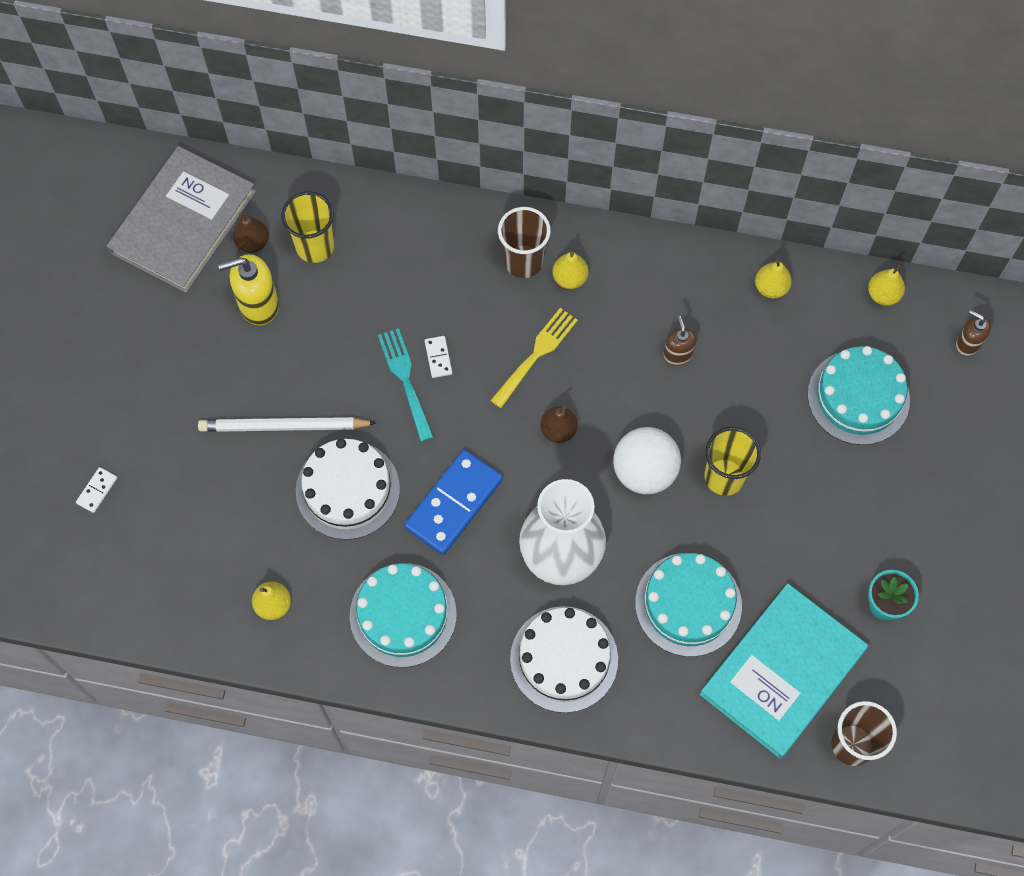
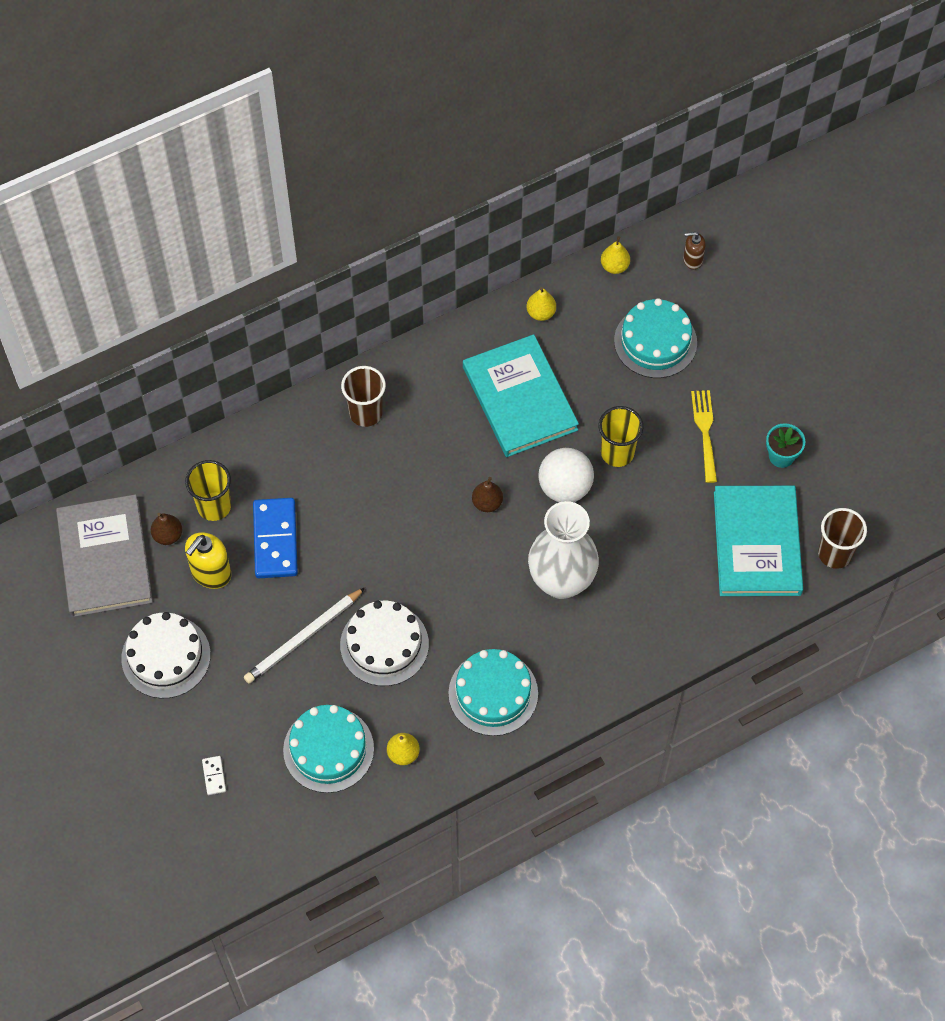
camera: 40 degrees left, 5 degrees down
(406, 381) = (358, 547): turquoise fork -> none
(438, 357) = (366, 516): white domino -> none
(454, 504) = (462, 600): blue domino -> blue domino (275, 540)
(535, 356) = (429, 467): yellow fork -> yellow fork (705, 433)
(564, 659) = (619, 640): white cake -> white cake (166, 656)
(569, 278) = (406, 401): yellow pear -> none
(677, 354) = (520, 398): brown soap dispenser -> turquoise book
(688, 604) = (664, 547): turquoise cake -> turquoise cake (328, 749)

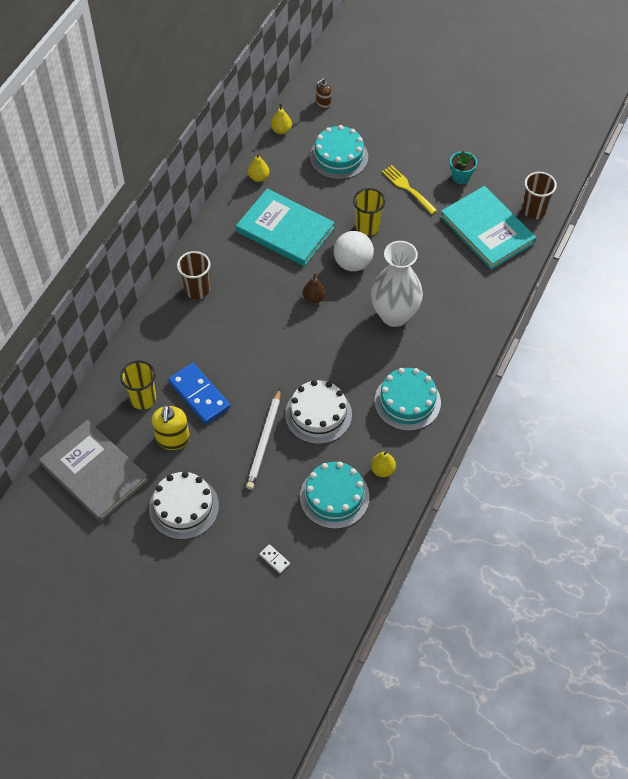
camera: 35 degrees left, 5 degrees down
(168, 535) = (126, 434): brown pear -> none

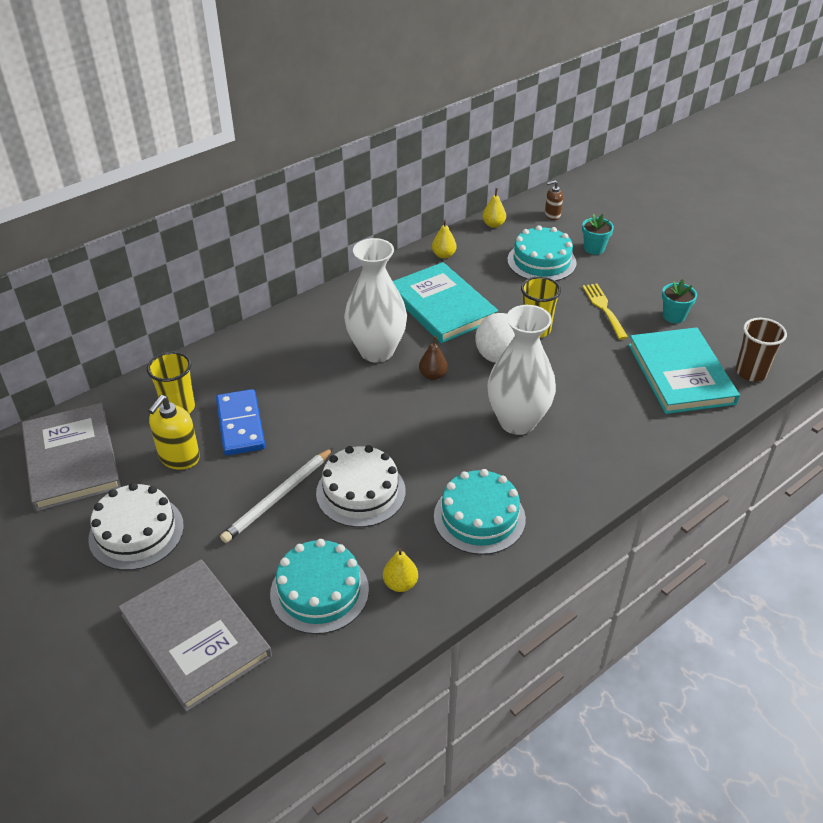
camera: 25 degrees right, 15 degrees down
(197, 290) = (310, 329): brown cup -> none
(260, 291) = (376, 351): none -> white vase
(274, 559) = (195, 636): white domino -> grey book
(373, 129) = (594, 248): none -> turquoise flower pot

